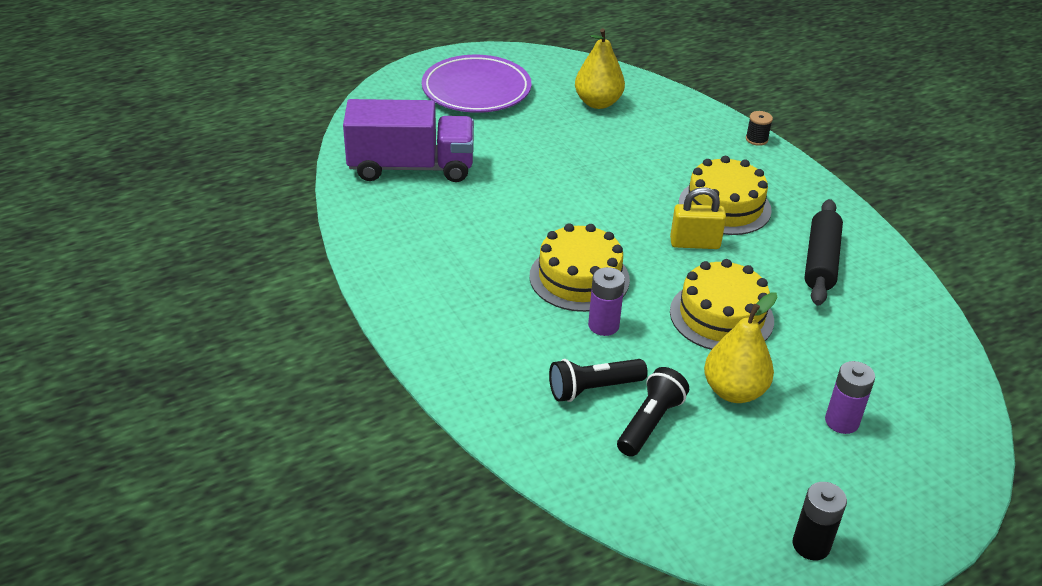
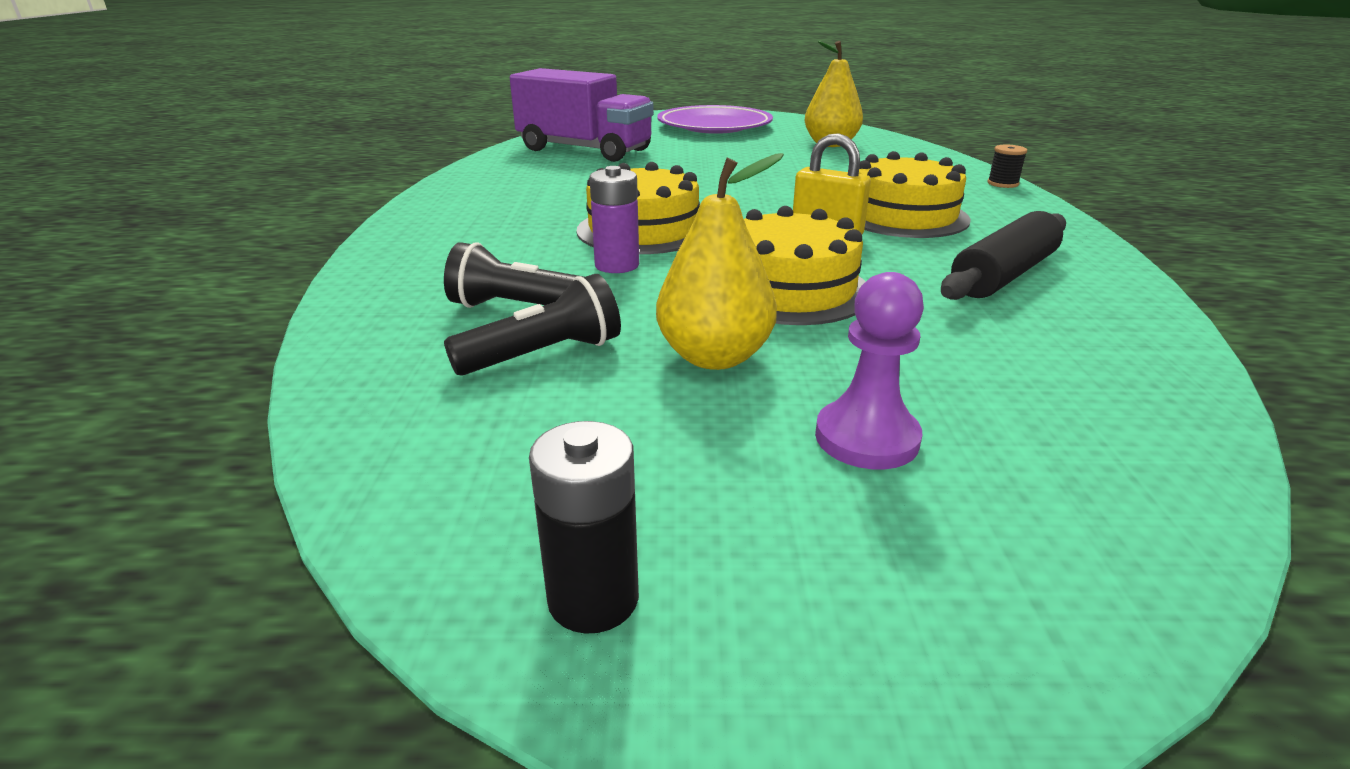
camera: 30 degrees right, 10 degrees down
(841, 421) = (866, 438): purple battery -> purple pawn

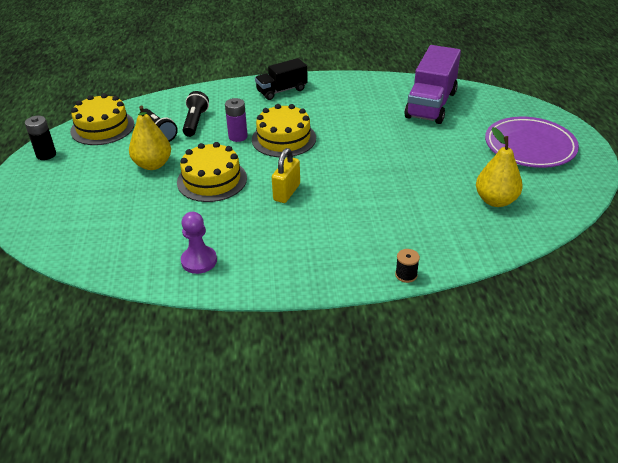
camera: 85 degrees right, 10 degrees up
(446, 226) = (282, 91): none -> black truck
(866, 438) = (97, 194): purple pawn -> purple pawn (199, 261)
(903, 216) = (320, 221): yellow cake -> yellow cake (102, 127)
(1003, 275) = (229, 244): black rolling pin -> none

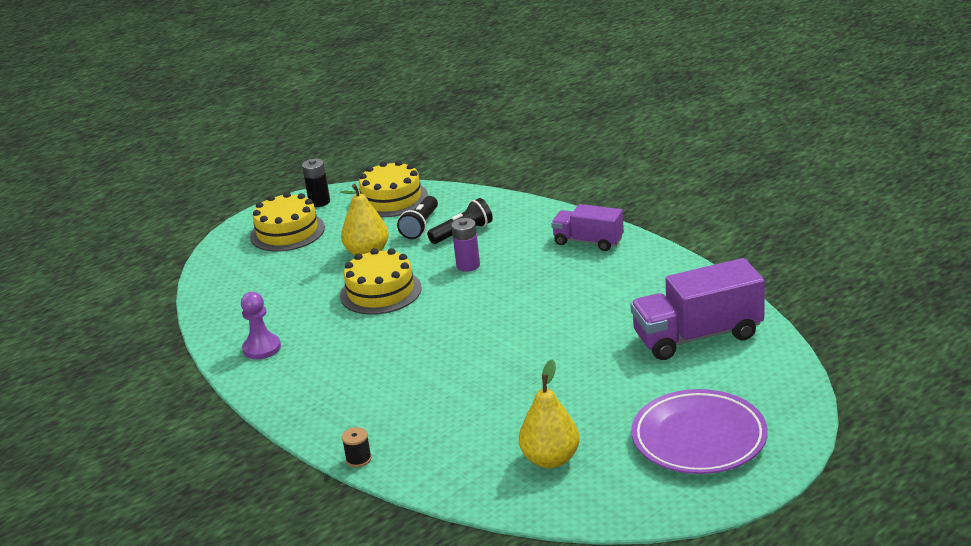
camera: 55 degrees right, 10 degrees down
(282, 91) = (588, 241): black truck -> purple truck
(284, 139) = (498, 289): yellow cake -> yellow cake (287, 232)
(287, 192) = (410, 337): yellow padlock -> none

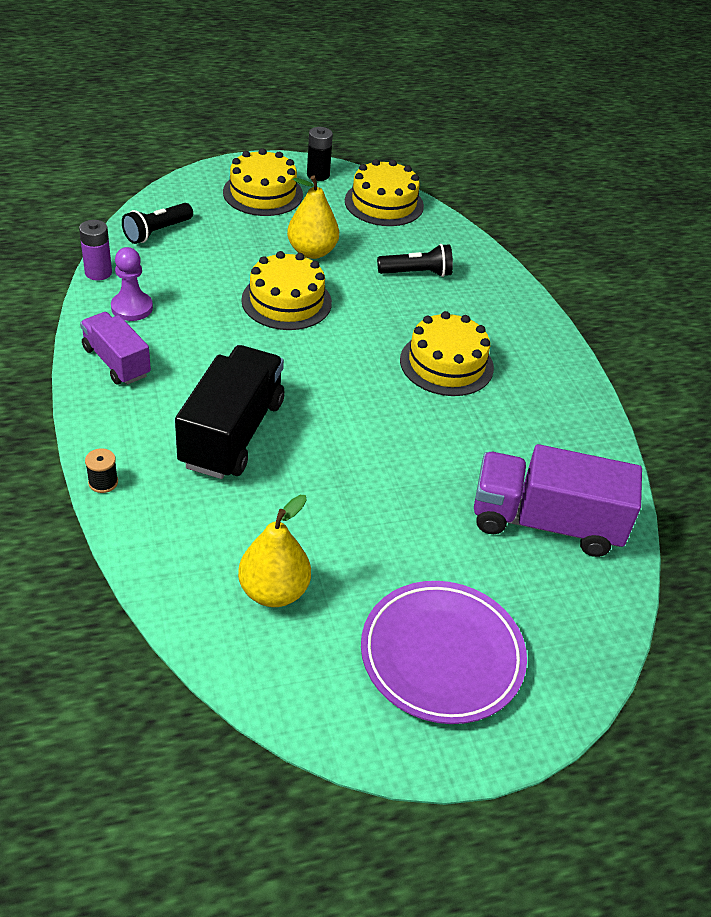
camera: 20 degrees right, 15 degrees up
(420, 226) = (384, 246): black flashlight -> black flashlight (157, 232)
(425, 387) = (232, 433): none -> black truck
(468, 265) = (390, 313): purple battery -> purple battery (98, 273)
(540, 277) = (446, 364): none -> yellow cake
(588, 241) = (528, 346): purple truck -> purple truck (116, 362)

